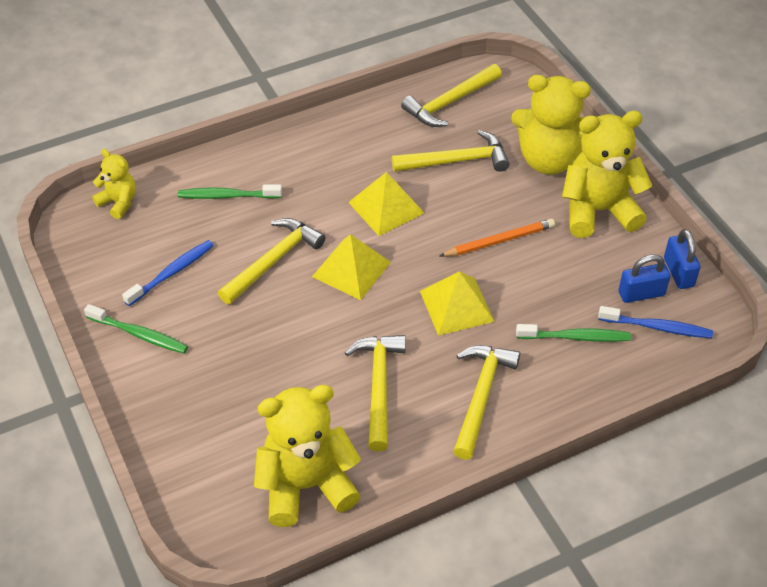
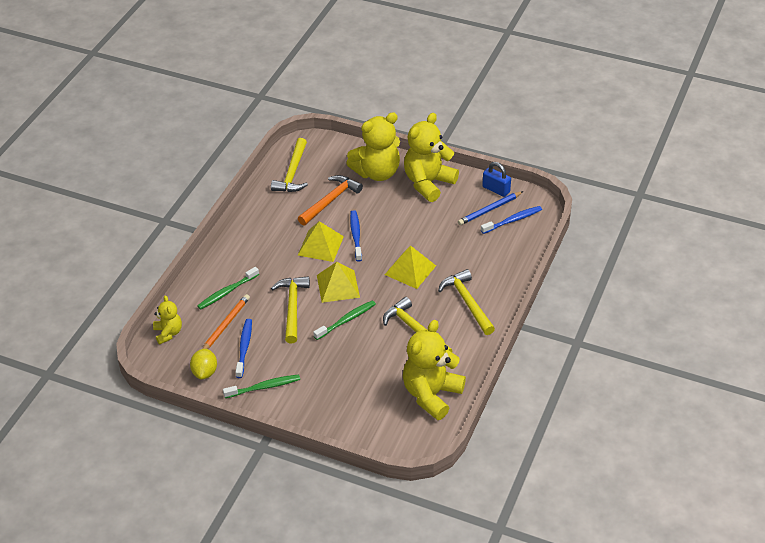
camera: 40 degrees left, 5 degrees down
(102, 272) = (205, 372): none -> yellow lemon
(118, 202) = (168, 333): yellow teddy bear -> yellow teddy bear turned 75 degrees clockwise
(439, 221) = (356, 235): none -> blue toothbrush
(457, 161) = (331, 200): yellow hammer -> orange hammer
(499, 241) = (396, 227): orange pencil -> orange pencil (225, 325)
(576, 337) = (481, 248): green toothbrush -> green toothbrush (346, 320)
(641, 293) = (489, 210): blue padlock -> blue pencil

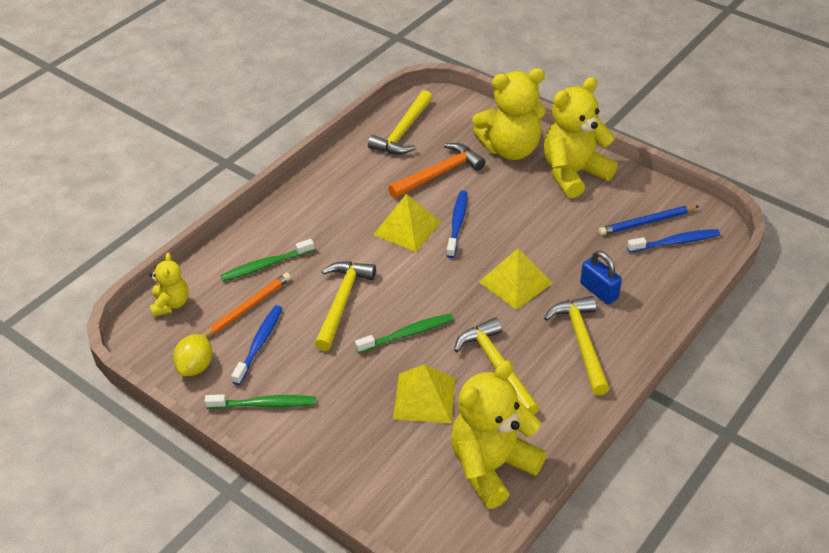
camera: 15 degrees right, 0 degrees up
(338, 286) = (411, 285): yellow pyramid -> yellow pyramid (424, 398)
(496, 189) = (662, 197): blue padlock -> blue padlock (599, 291)

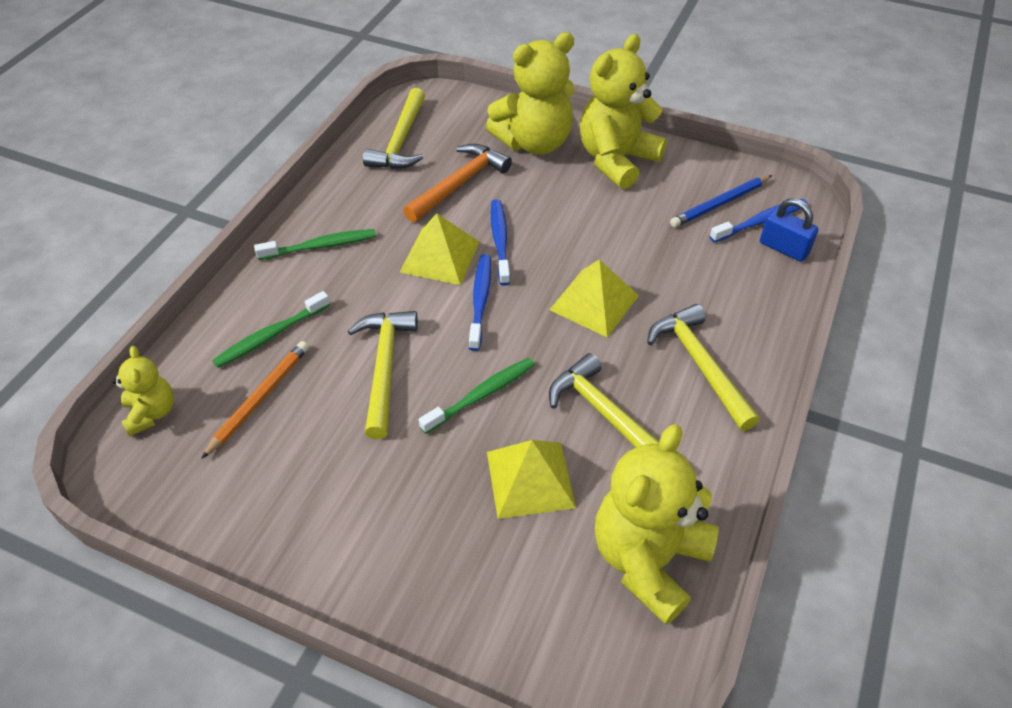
camera: 15 degrees left, 5 degrees up
(195, 366) = (206, 497): yellow lemon -> none
(259, 344) = (288, 446): blue toothbrush -> blue toothbrush (480, 300)
(264, 404) = (317, 534): green toothbrush -> green toothbrush (320, 246)
(599, 291) = (696, 296): blue padlock -> blue padlock (784, 248)

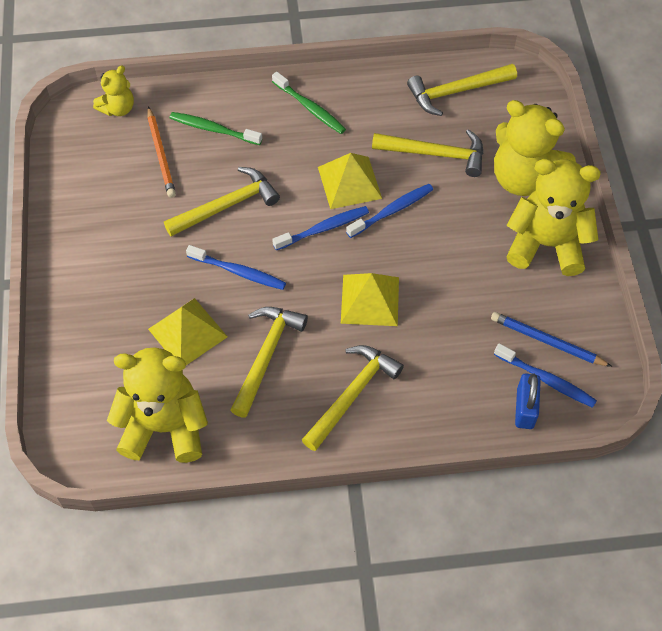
camera: 60 degrees right, 10 degrees up
(259, 399) = (161, 154): orange pencil -> orange pencil turned 75 degrees clockwise
(460, 183) = (436, 154): orange hammer -> yellow hammer
(481, 395) = (239, 272): green toothbrush -> blue toothbrush

